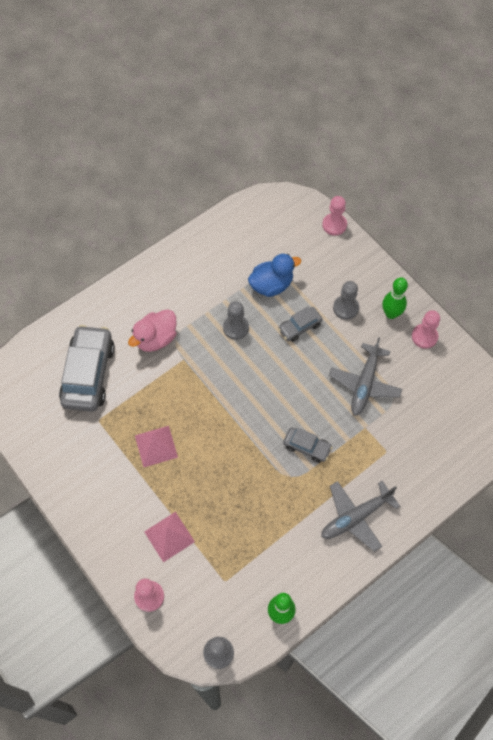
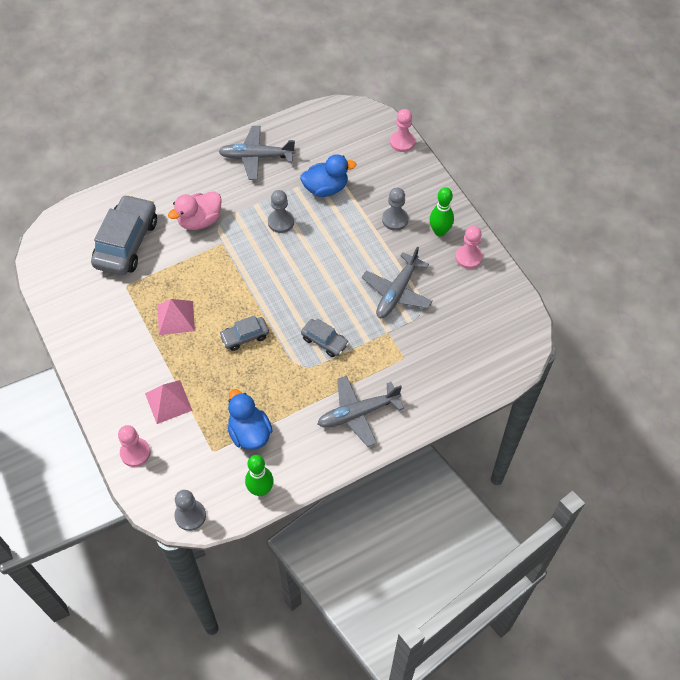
camera: 10 degrees right, 5 degrees down
(196, 262) = (257, 157): none -> grey plane
(256, 555) = (249, 433): none -> blue duck
(300, 327) = (344, 230): grey car -> grey car (245, 337)

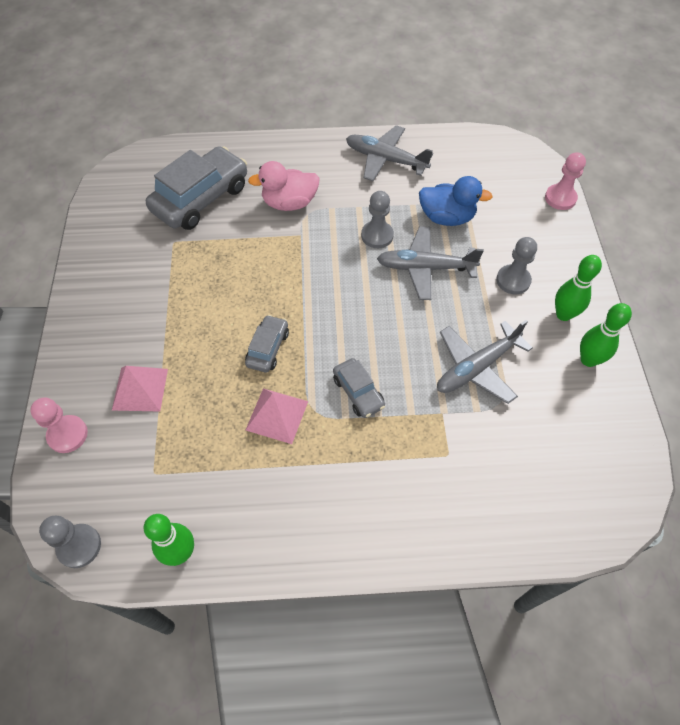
camera: 25 degrees right, 0 degrees up
(176, 317) = (205, 296): pink pyramid -> pink pyramid (277, 415)
(245, 337) = (268, 348): grey car -> grey car turned 105 degrees clockwise
(249, 433) = (208, 469): blue duck -> none
(358, 413) = (354, 504): grey plane -> grey plane (426, 268)
(468, 257) = (588, 360): pink pawn -> green bowling pin

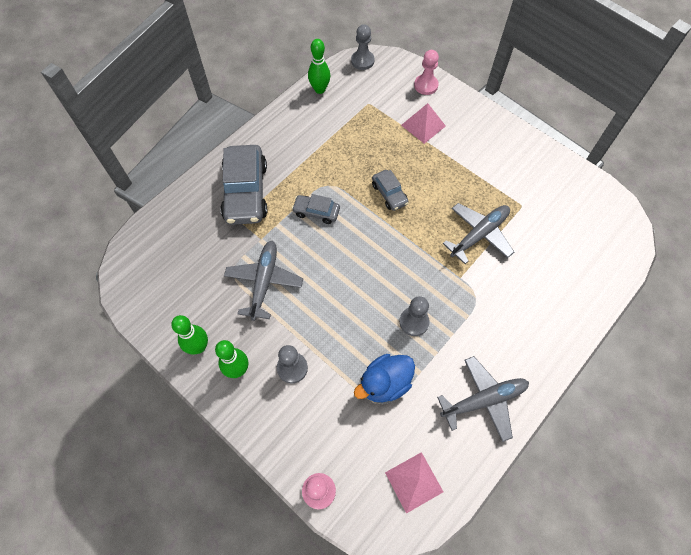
camera: 135 degrees right, 5 degrees up
(201, 198) = (551, 246): grey car -> grey car (245, 192)
(277, 415) = (344, 168): pink pyramid -> pink pyramid (414, 482)
(289, 203) = (497, 295): pink duck -> none
(426, 268) = (357, 325): grey plane -> grey plane (479, 235)

